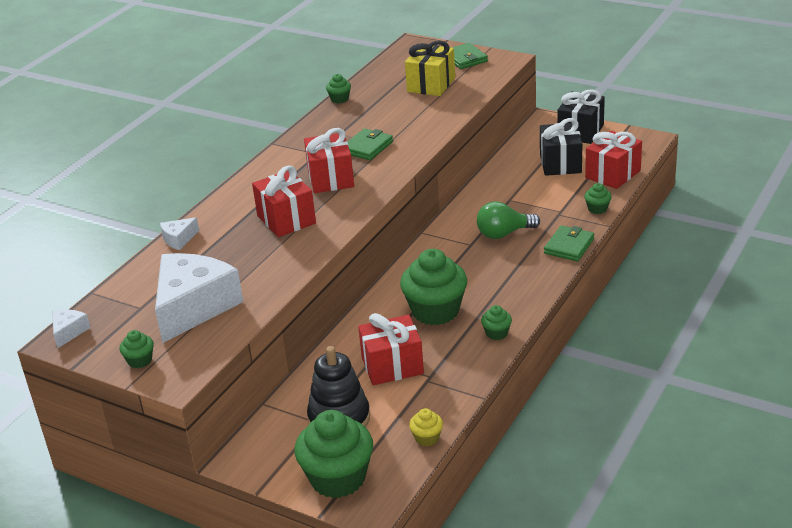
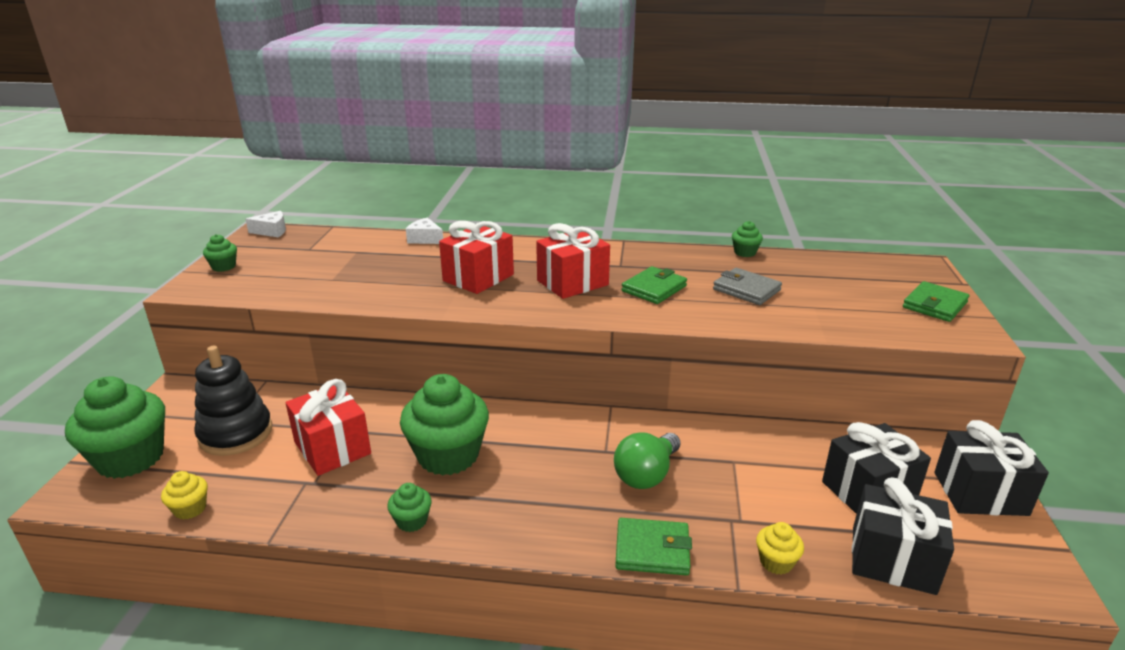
camera: 65 degrees right, 5 degrees down
(193, 307) = (310, 270): white cheese -> none
(367, 147) = (654, 289): green wallet -> green wallet turned 60 degrees counterclockwise
(397, 113) = (746, 290): none -> grey wallet
(431, 85) = (838, 296): yellow gift -> none
(503, 234) = (646, 475): green light bulb -> green light bulb turned 105 degrees counterclockwise
(597, 209) = (776, 562): green cupcake -> yellow cupcake
(612, 174) = (893, 560): red gift -> black gift

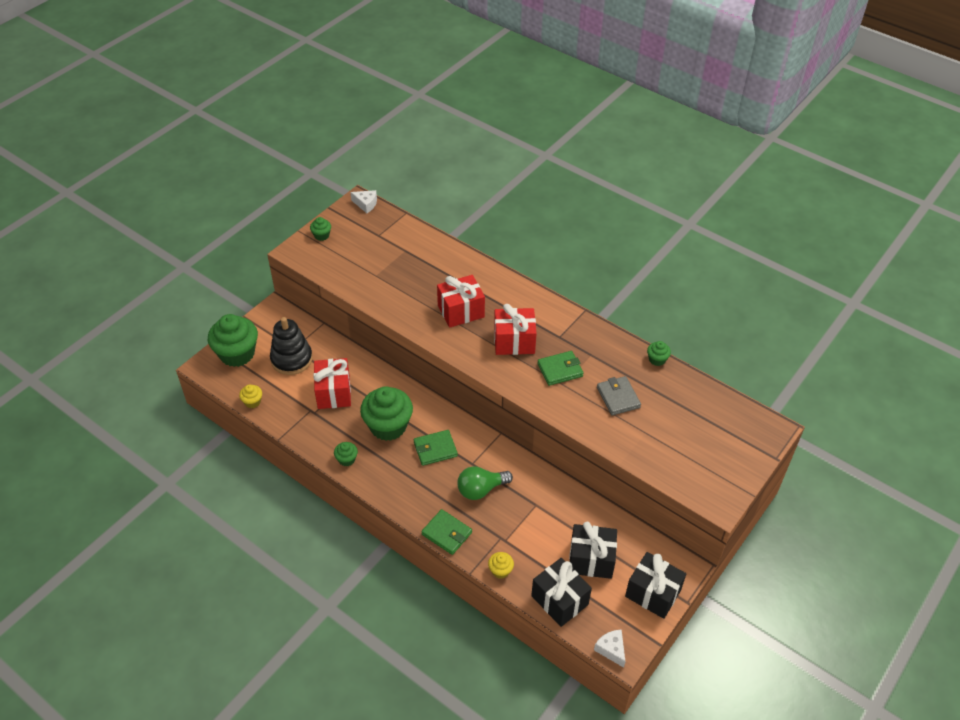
camera: 30 degrees right, 20 degrees up
(425, 239) = (455, 253): white cheese -> white cheese (611, 649)
(934, 305) = (727, 467): green wallet -> green wallet (435, 449)

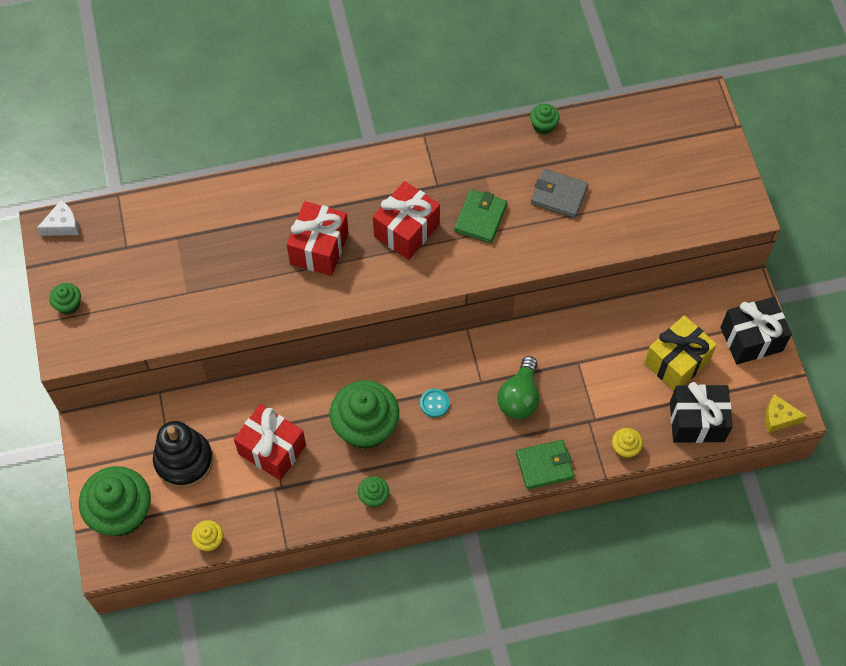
camera: 50 degrees left, 15 degrees up
(435, 449) = (434, 403): green wallet -> turquoise button
(591, 560) = (676, 362): black gift -> yellow gift
(611, 649) = (779, 418): white cheese -> yellow cheese

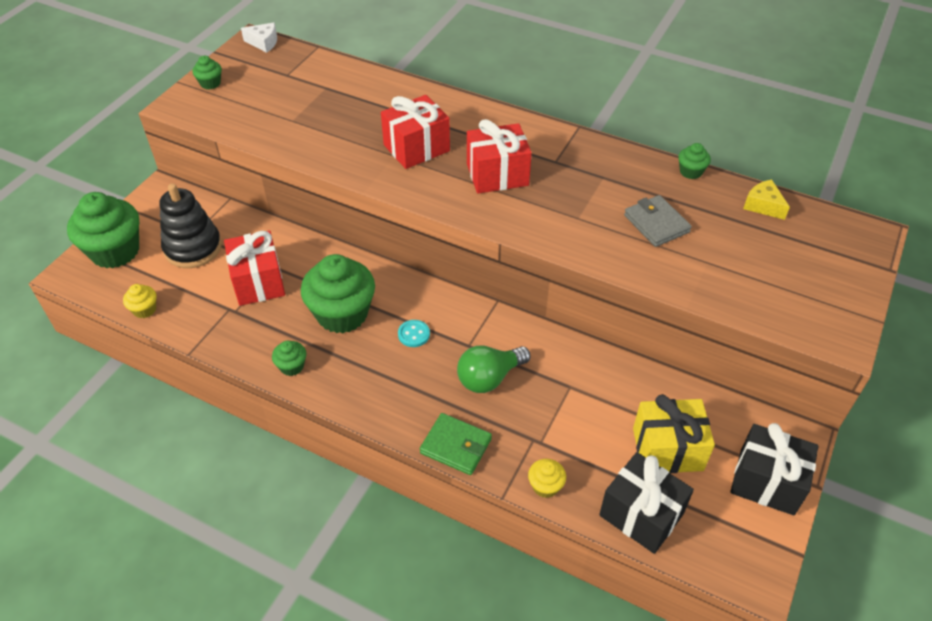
camera: 40 degrees right, 15 degrees down
(480, 218) = (568, 200): green wallet -> none
(779, 418) = (736, 575): yellow cheese -> yellow cheese (763, 205)

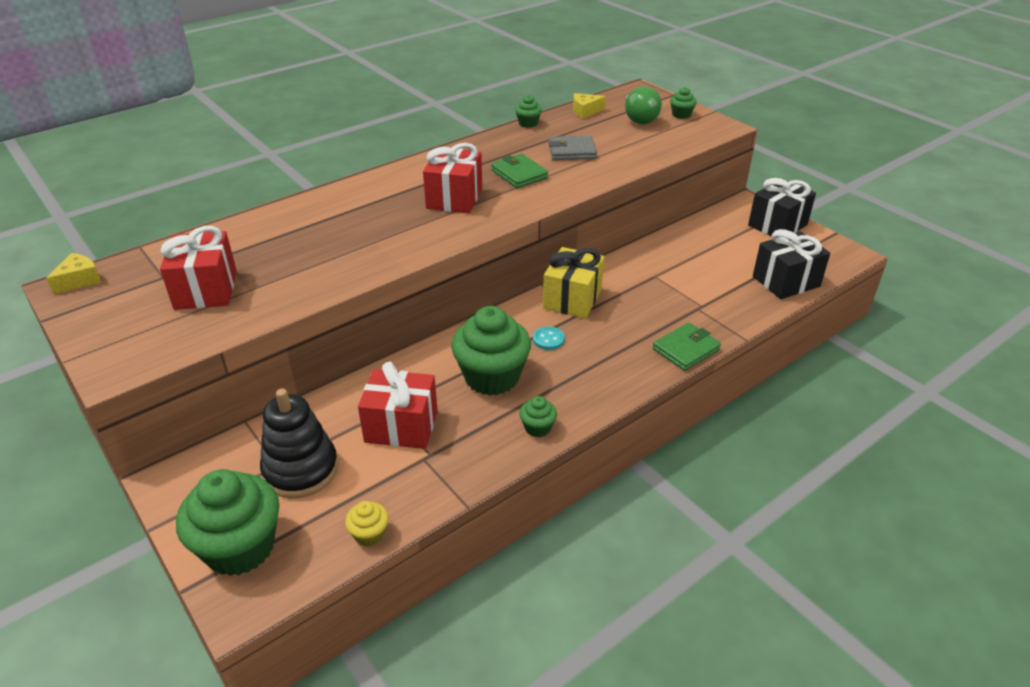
camera: 65 degrees left, 10 degrees down
(210, 83) = (105, 335): green cupcake -> green cupcake (681, 115)
(263, 43) = (79, 280): white cheese -> yellow cheese
(416, 148) = (376, 228): red gift -> red gift (206, 289)
(489, 378) = (624, 312): green light bulb -> green light bulb (639, 119)
(545, 486) = (745, 316): yellow cupcake -> none
(575, 201) = (519, 174): none -> green wallet
(667, 449) = (734, 253): yellow gift -> yellow gift (572, 299)

